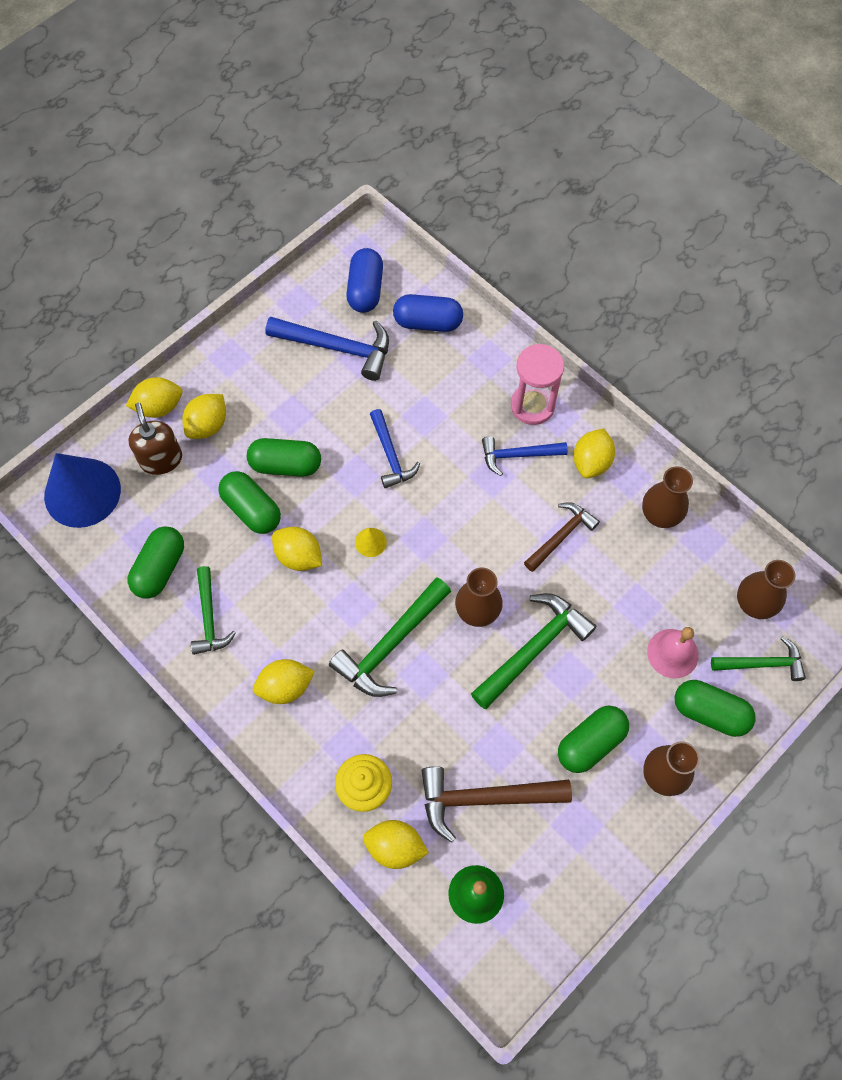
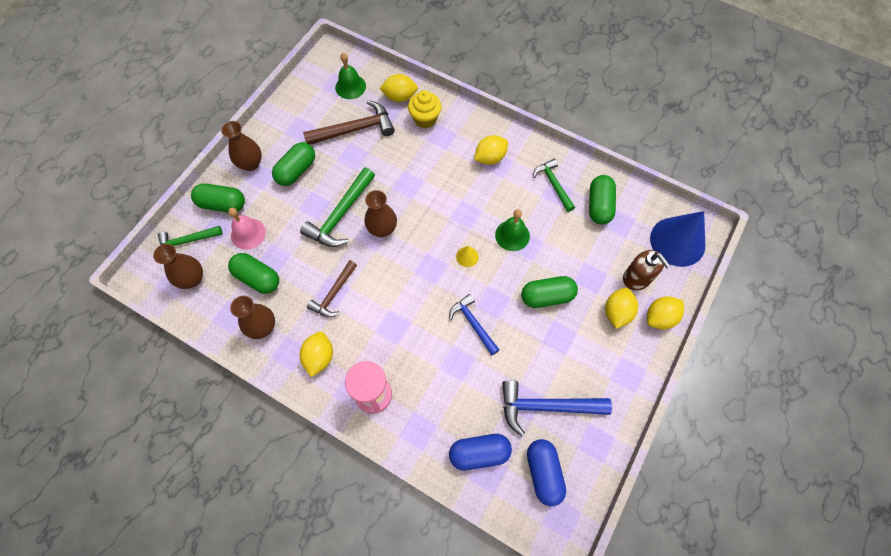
camera: 165 degrees right, 0 degrees up
(252, 509) = (557, 258): green capsule -> green capsule (257, 278)
(299, 556) = (512, 235): yellow lemon -> green bell
(390, 645) = (433, 196): green hammer -> none
(518, 455) = (377, 348): blue hammer -> none

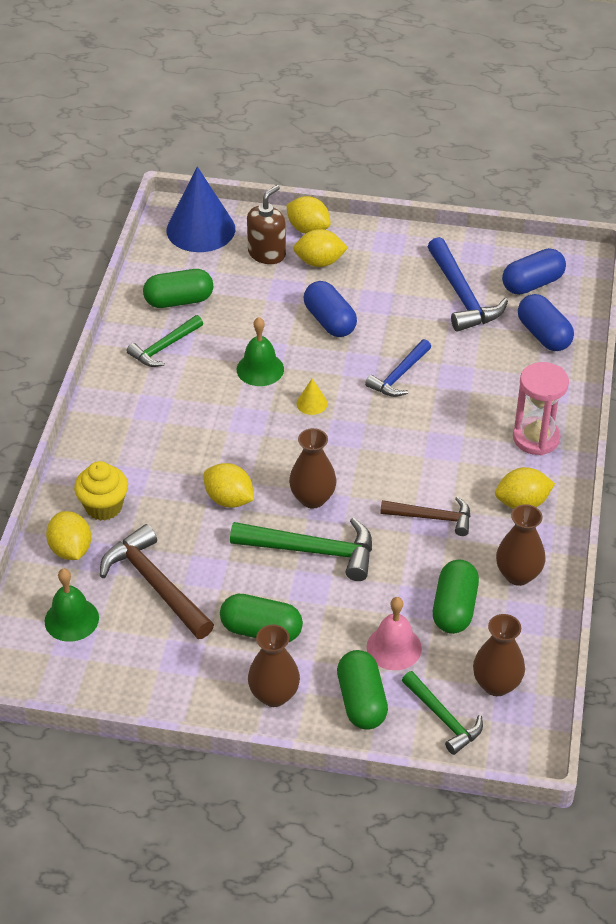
camera: 110 degrees left, 20 degrees down
(490, 158) = (146, 418): yellow lemon -> yellow lemon (229, 499)
(547, 296) = (329, 321): green capsule -> blue capsule

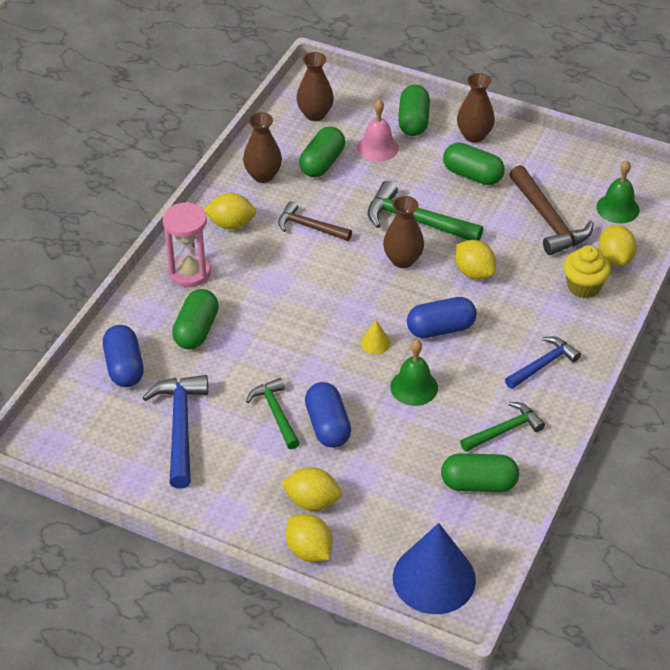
camera: 165 degrees left, 0 degrees up
(267, 253) = (367, 526): brown soap dispenser -> none
(399, 376) = (283, 353): blue hammer -> blue hammer (543, 364)
(443, 718) = (360, 103): green hammer -> green hammer (276, 413)
(495, 381) = (196, 330): none -> green capsule
(532, 284) = (101, 426): blue capsule -> blue capsule (440, 329)

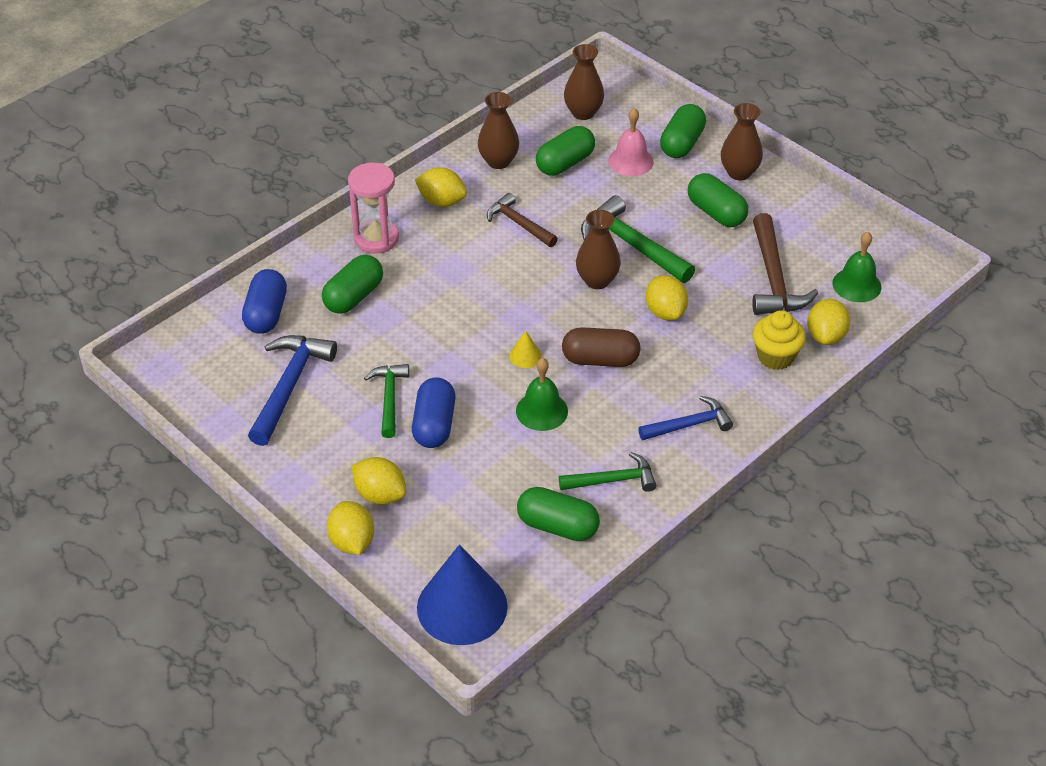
camera: 20 degrees right, 0 degrees up
(440, 329) = (600, 360): blue capsule -> brown capsule

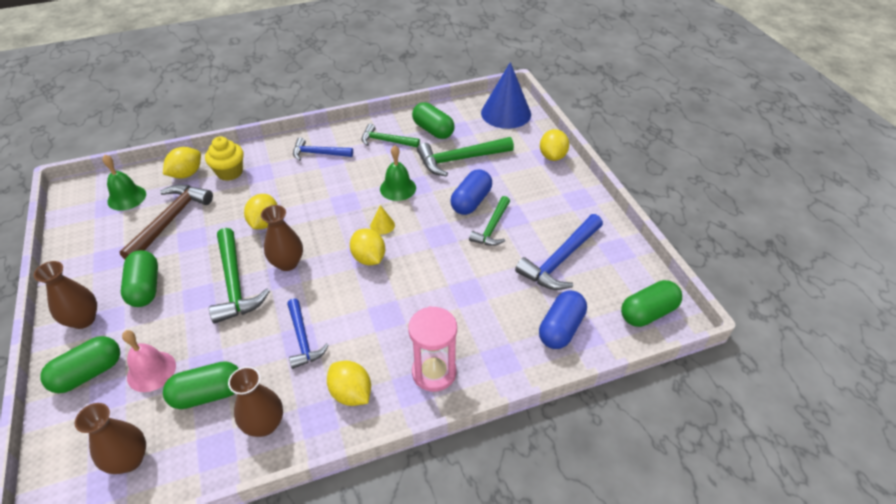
camera: 155 degrees left, 0 degrees up
(354, 296) = (481, 318): green capsule -> green capsule (648, 313)
(380, 495) = (525, 174): yellow lemon -> yellow lemon (369, 258)
(486, 486) = (460, 159): none -> green hammer
(519, 223) = (303, 339): brown hammer -> blue hammer
(600, 360) = (336, 206): brown capsule -> none

